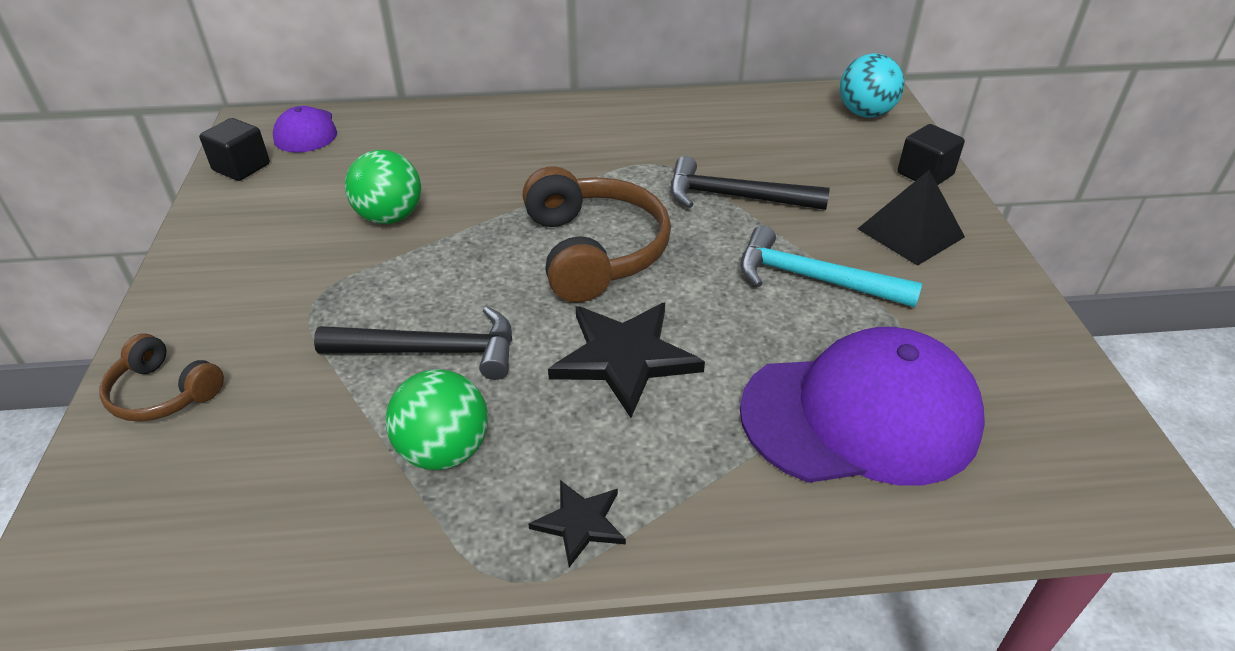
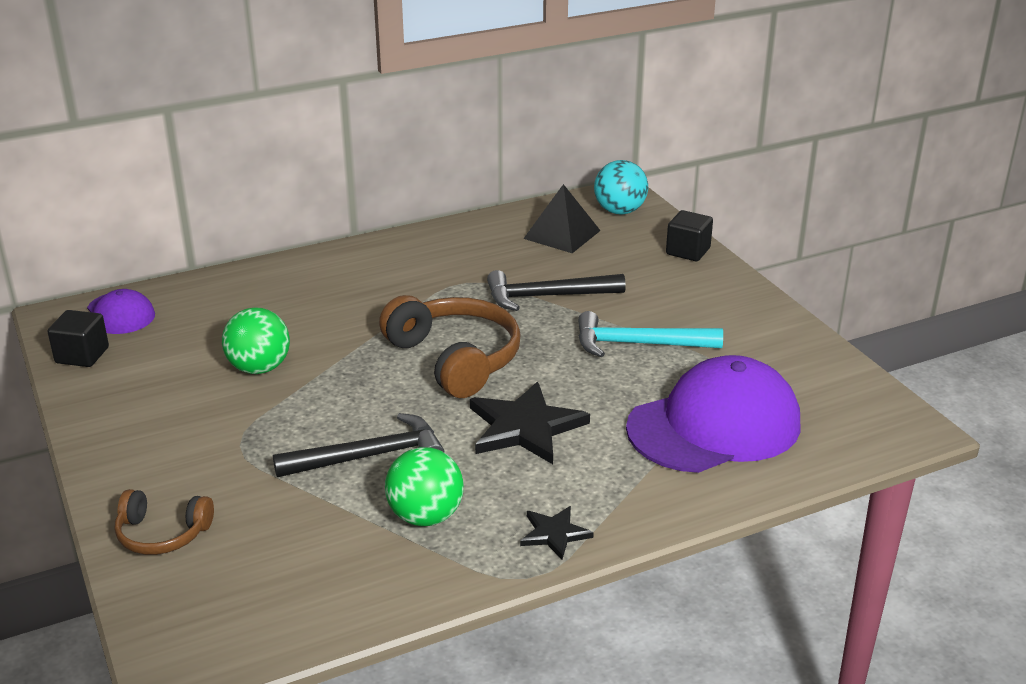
camera: 20 degrees left, 10 degrees down
(910, 233) = (695, 297): black pyramid -> black pyramid (562, 234)

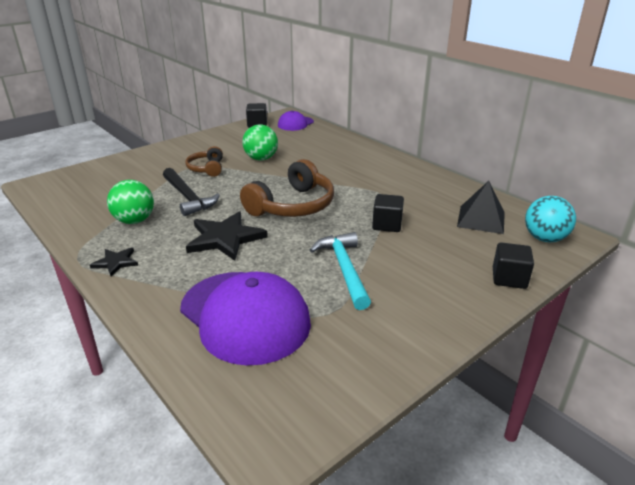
camera: 75 degrees right, 0 degrees up
(162, 534) = (124, 164): brown headphones -> brown headphones (207, 168)
(546, 296) = (387, 225): black hammer -> black cube

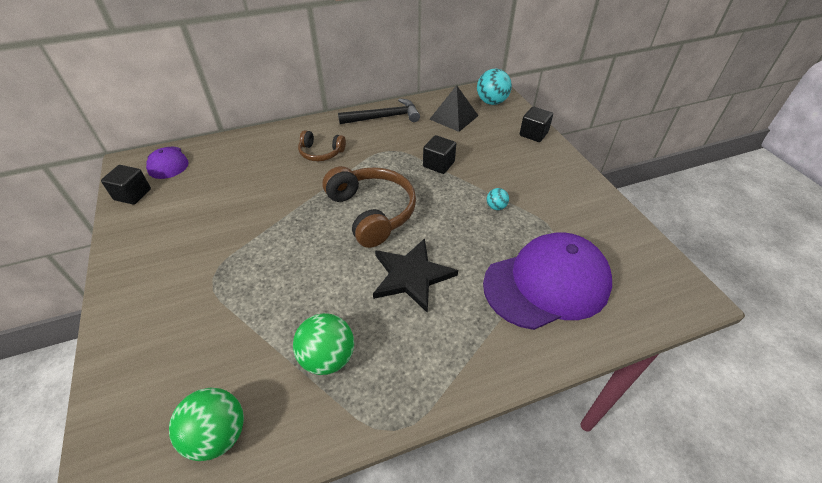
camera: 70 degrees left, 15 degrees up
(116, 262) = (421, 384): black star -> none
(188, 198) = (299, 295): black hammer -> black hammer (384, 117)
(207, 168) = (229, 265): brown headphones -> brown headphones (321, 153)
(261, 159) = (242, 212): green ball -> green ball (218, 435)
(344, 269) = (496, 207): turquoise hammer -> turquoise ball

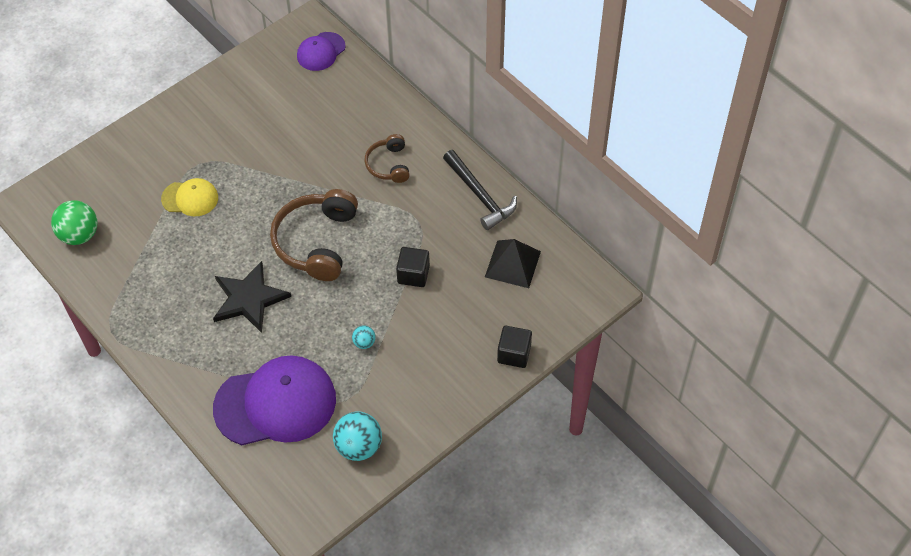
camera: 70 degrees right, 10 degrees up
(132, 194) = (269, 54): black cube -> none
(252, 296) = (190, 198): none -> yellow cap
(328, 358) = (152, 271): green ball -> none
(372, 212) = (316, 242): brown headphones -> brown headphones turned 150 degrees clockwise
(491, 102) = (567, 295): turquoise ball -> turquoise ball (359, 446)
(547, 284) = (275, 403): purple cap -> purple cap turned 60 degrees counterclockwise

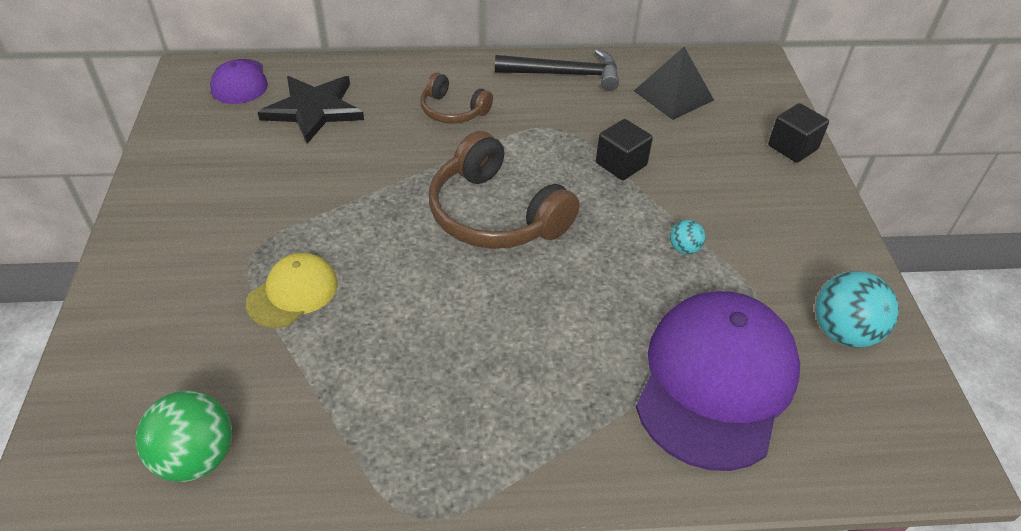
camera: 55 degrees left, 10 degrees down
(249, 298) = (518, 319): black star -> black star (314, 109)

